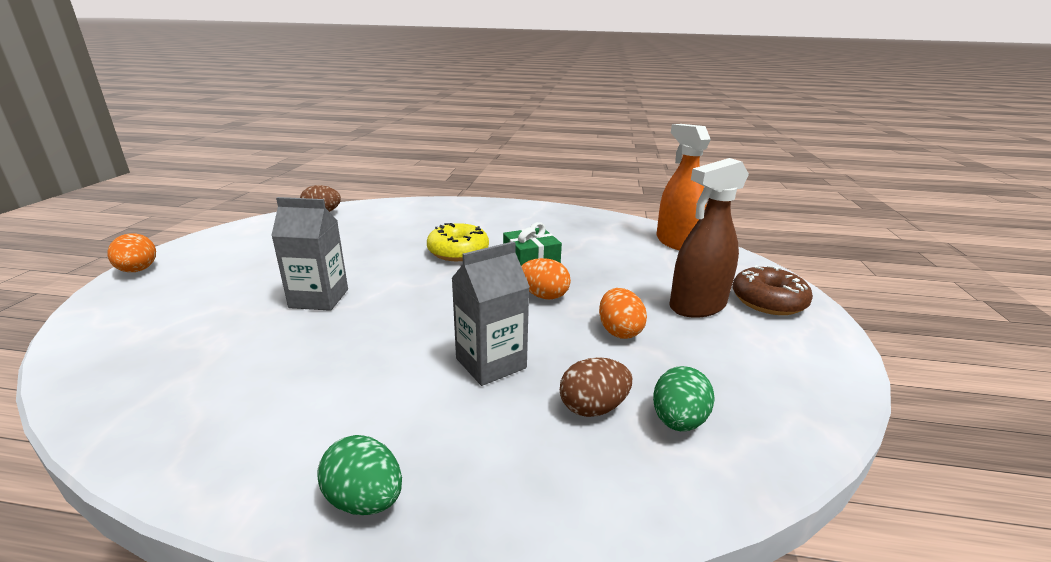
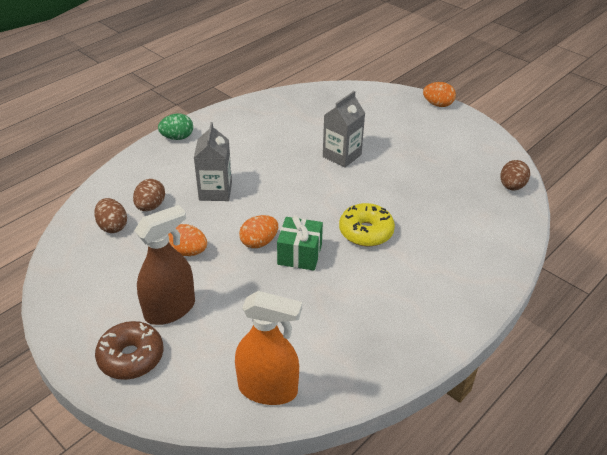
camera: 125 degrees right, 15 degrees up
(678, 421) = (113, 226): green egg -> brown egg
(697, 306) = (170, 309): brown spray bottle -> brown spray bottle turned 45 degrees clockwise

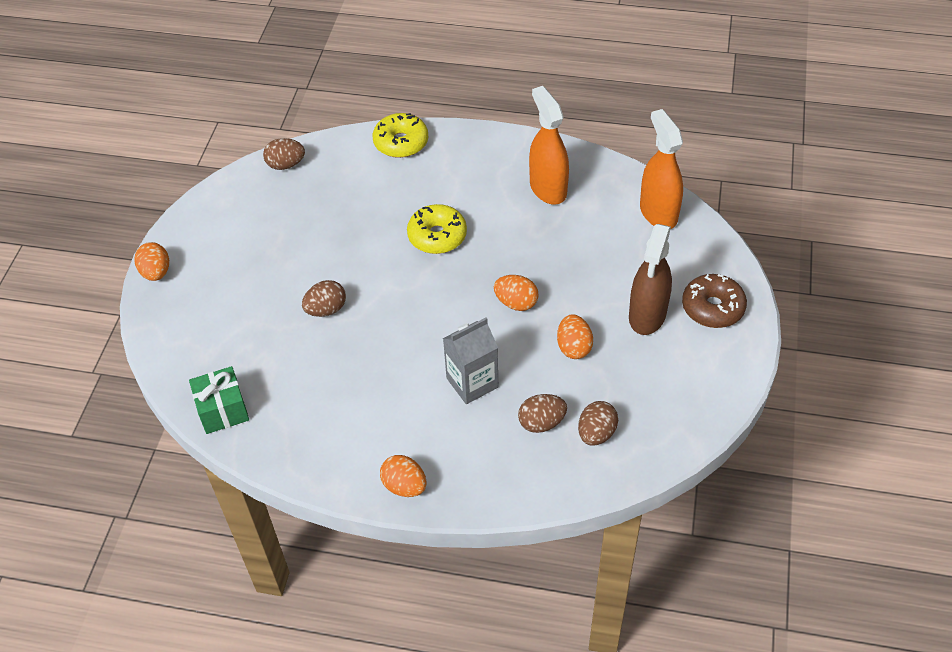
camera: 120 degrees left, 10 degrees up
(170, 309) = (647, 315): brown spray bottle -> brown spray bottle turned 90 degrees counterclockwise
(177, 137) = (404, 486): green egg -> orange egg
(299, 254) = (506, 266): green gift -> green gift (223, 410)
(342, 156) = (326, 309): grey carton -> brown egg
(366, 325) = (548, 188): none -> orange spray bottle
(498, 258) = (401, 142): none -> yellow donut

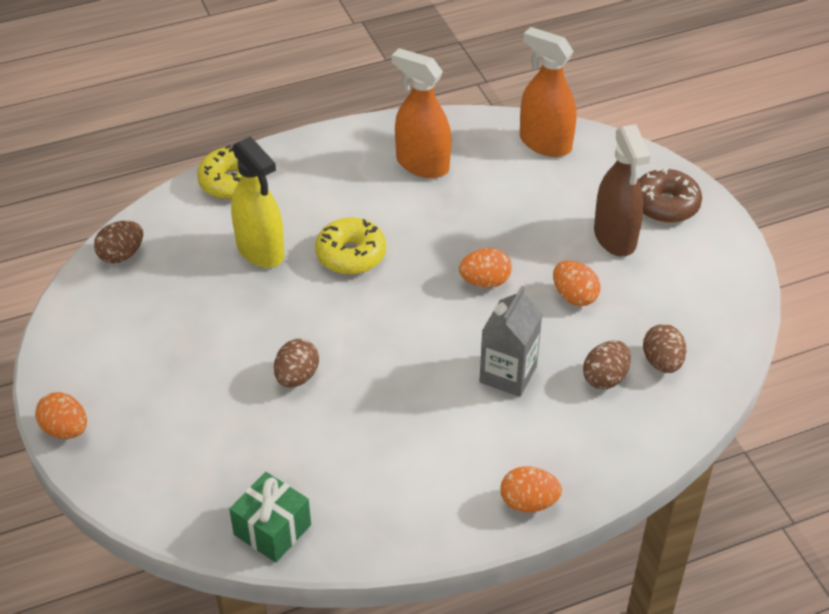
camera: 35 degrees left, 5 degrees down
(378, 203) = (260, 250): none -> yellow spray bottle

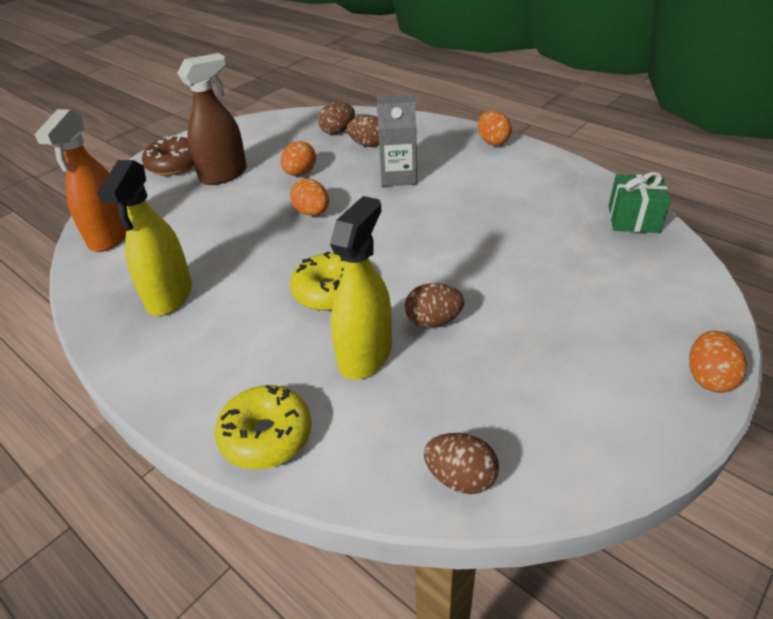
camera: 115 degrees left, 5 degrees down
(297, 377) = (495, 264): brown egg -> brown egg (433, 321)
(422, 164) = (169, 296): orange spray bottle -> yellow spray bottle

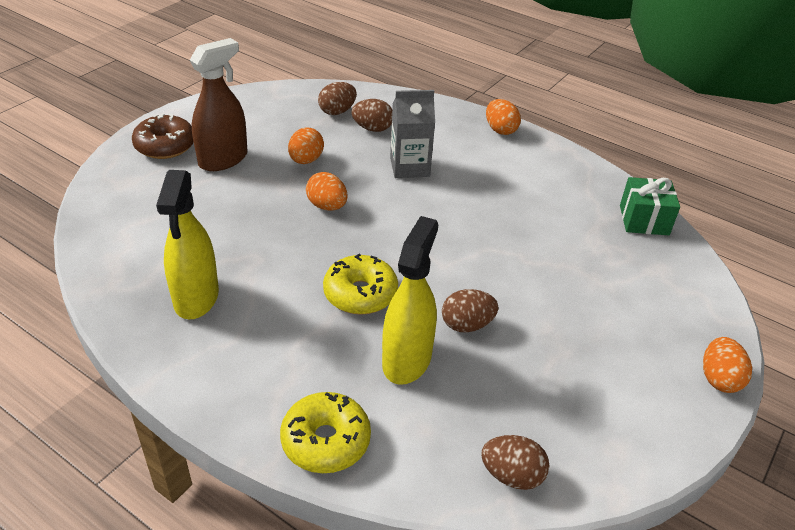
camera: 10 degrees left, 0 degrees up
(110, 236) = (114, 229): orange spray bottle -> none

